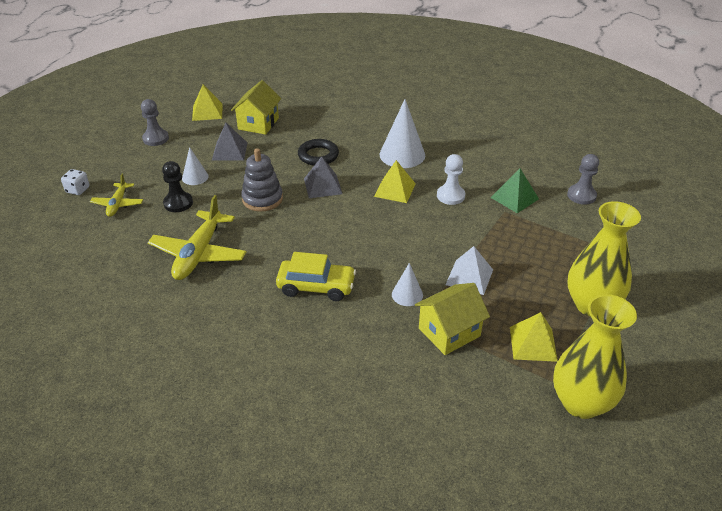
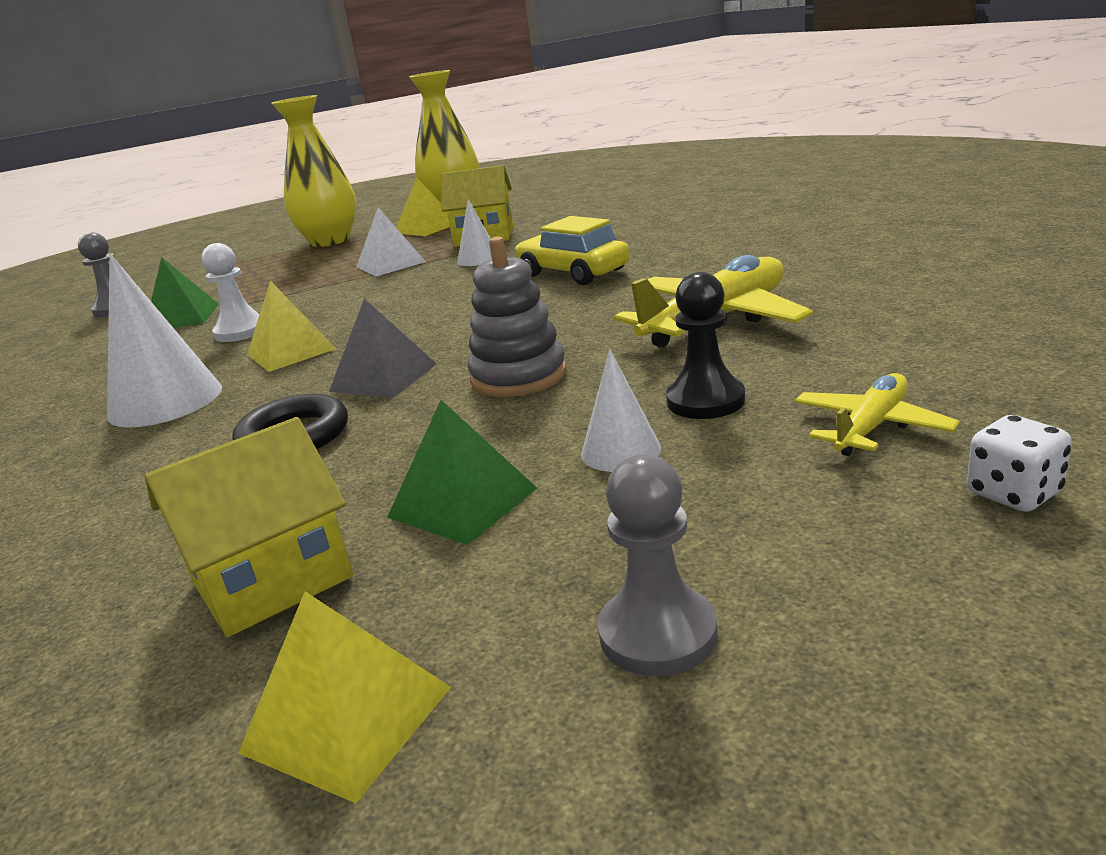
camera: 140 degrees left, 15 degrees down
(229, 151) = (462, 502): grey pyramid -> green pyramid

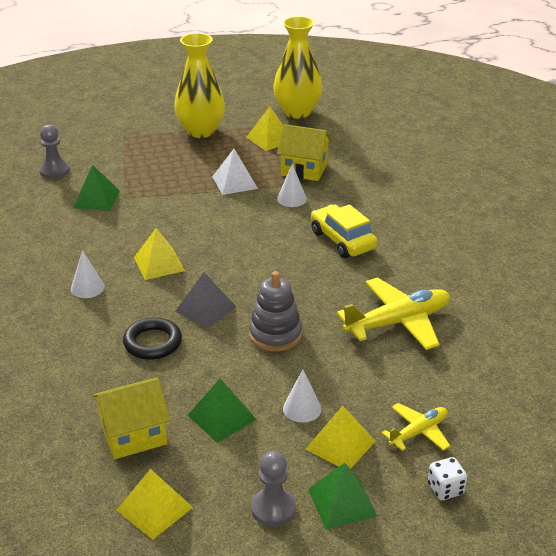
camera: 10 degrees right, 10 degrees up
(165, 401) = (87, 287): white cone -> white cone, size x0.55
(241, 331) = (132, 230): white pawn -> none
(705, 401) = (356, 388): black pawn -> none
(733, 482) = (340, 444): none -> yellow pyramid
(813, 576) = (342, 502): none -> green pyramid

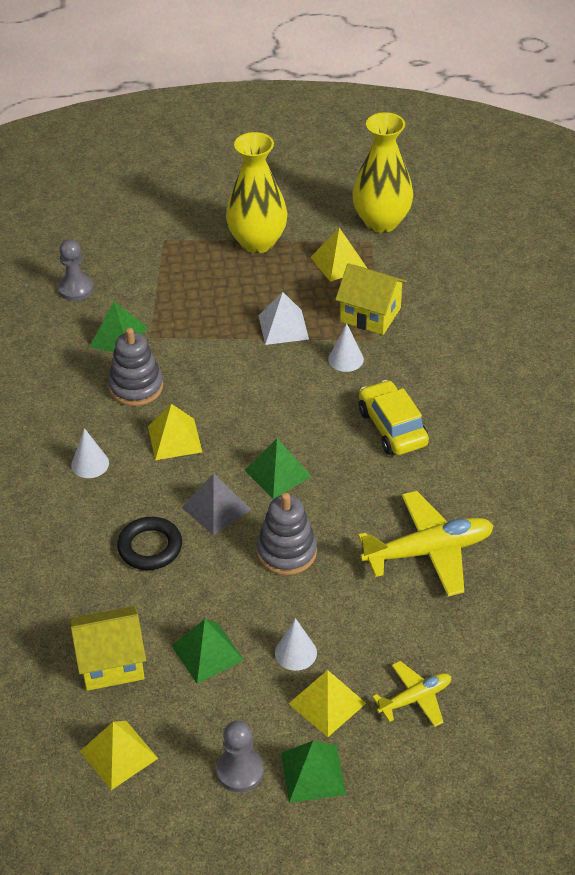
camera: 10 degrees right, 10 degrees up
(118, 231) = (136, 387): none -> grey stacking toy
(254, 279) = (278, 473): none -> green pyramid
(445, 489) = (426, 772): white dice -> none

